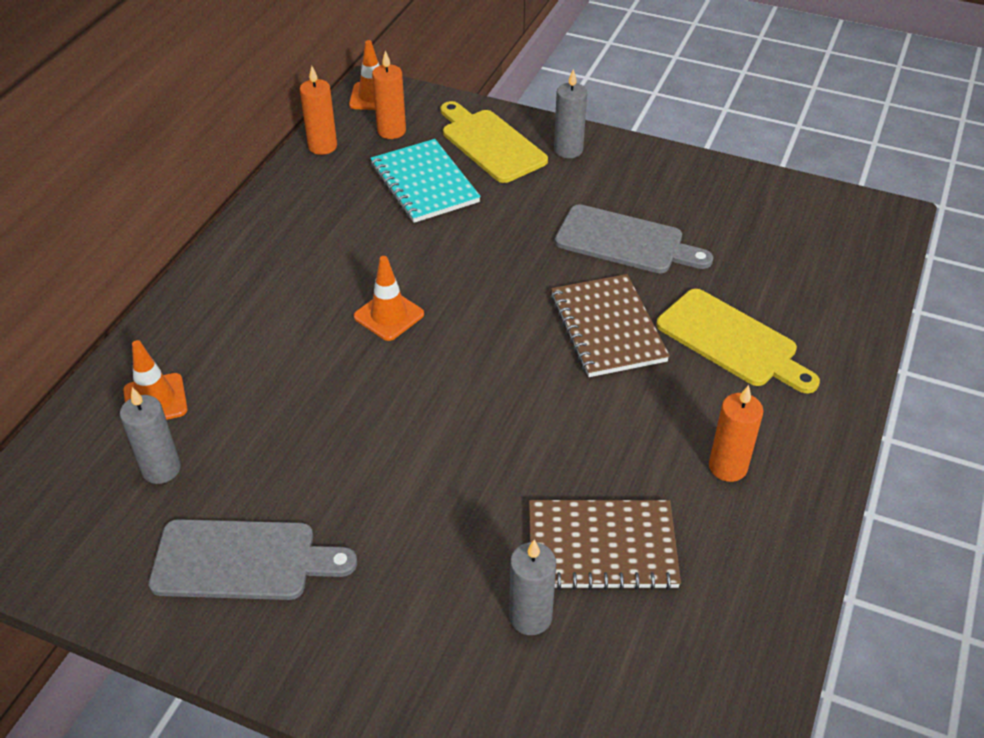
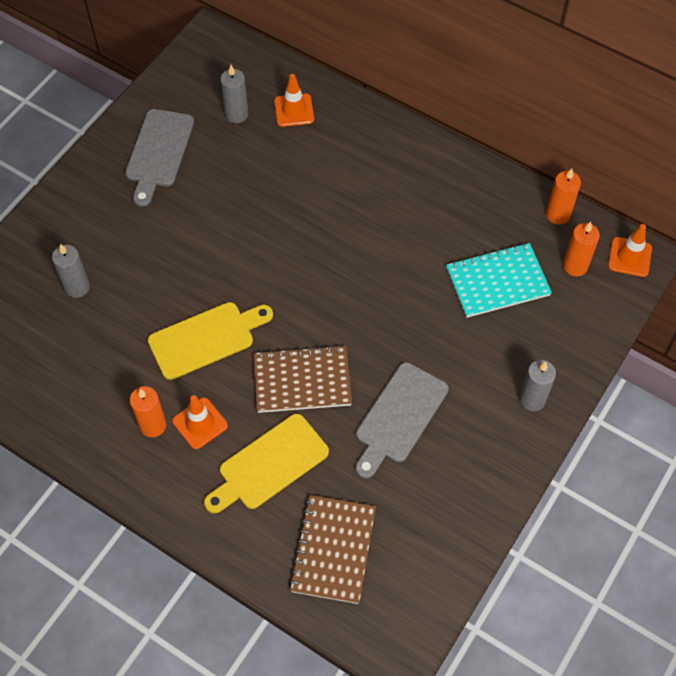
camera: 100 degrees right, 15 degrees up
(389, 315) = (345, 242): orange traffic cone -> orange traffic cone (200, 423)
(490, 143) = (548, 339): yellow cutting board -> yellow cutting board (206, 338)
(602, 547) = (112, 334): brown notebook -> brown notebook (333, 550)

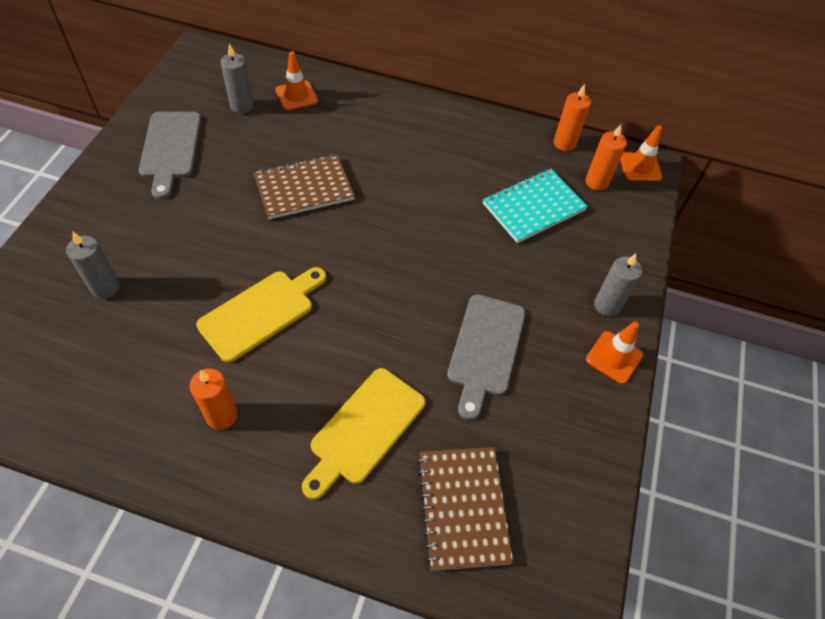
camera: 20 degrees left, 5 degrees down
(200, 423) = (275, 401): orange traffic cone -> orange traffic cone (614, 357)
(302, 380) = (375, 334): brown notebook -> brown notebook (304, 188)

